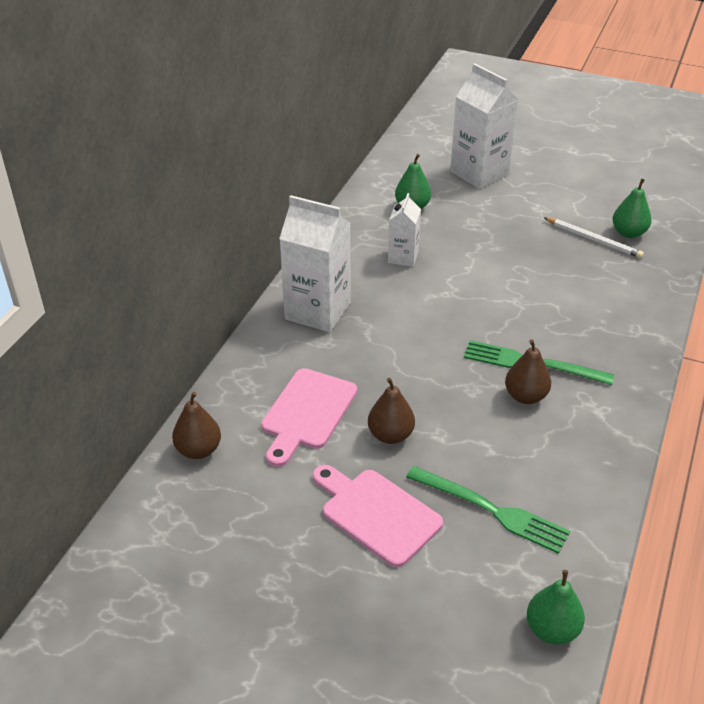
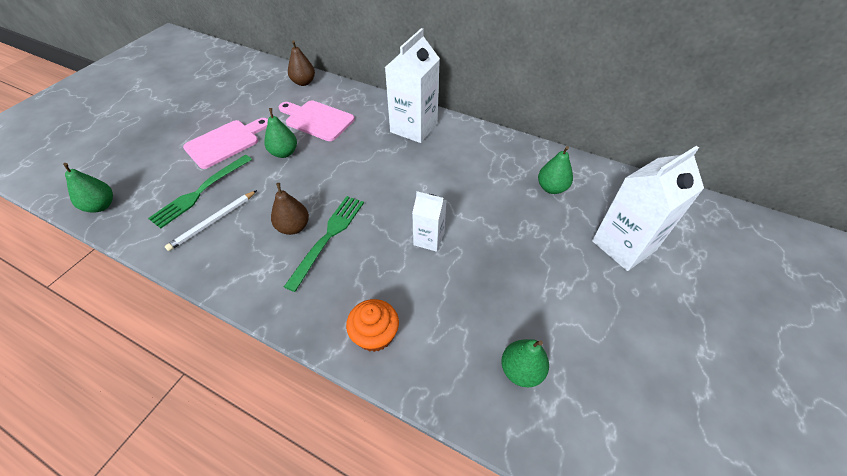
camera: 95 degrees right, 10 degrees up
(390, 435) = (284, 153): brown pear -> green pear
(403, 257) = (476, 175): white carton -> white carton (429, 239)
(593, 239) = (506, 328): white pencil -> white pencil (213, 221)
(634, 314) = (375, 335): none -> orange cupcake

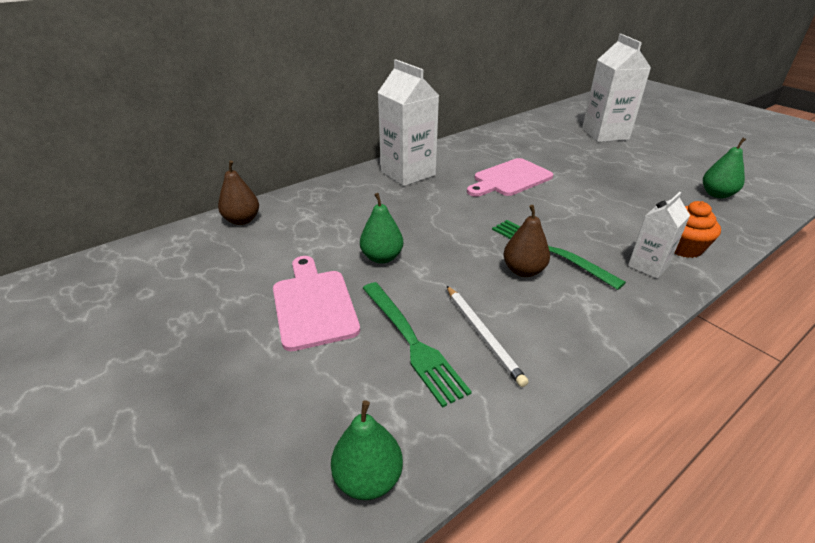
camera: 65 degrees left, 15 degrees down
(317, 120) = (336, 224): pink cutting board -> pink cutting board (510, 179)
(429, 239) = (572, 199): white carton -> white carton (648, 266)
(551, 188) = (534, 140): green pear -> none

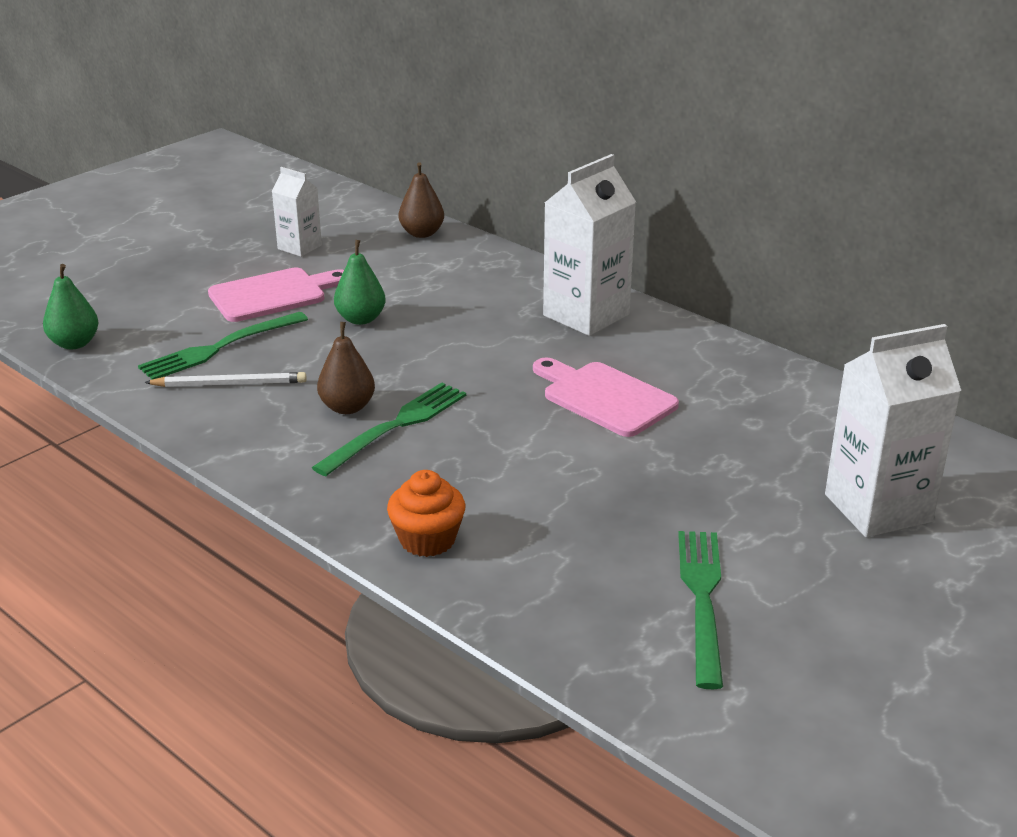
camera: 80 degrees right, 5 degrees down
(483, 335) = (230, 384): white pencil -> white pencil turned 150 degrees counterclockwise
(648, 266) = (373, 502): white carton -> white carton (299, 247)
(695, 177) = (702, 599): none -> green fork
(717, 194) = (631, 612): green pear -> none

